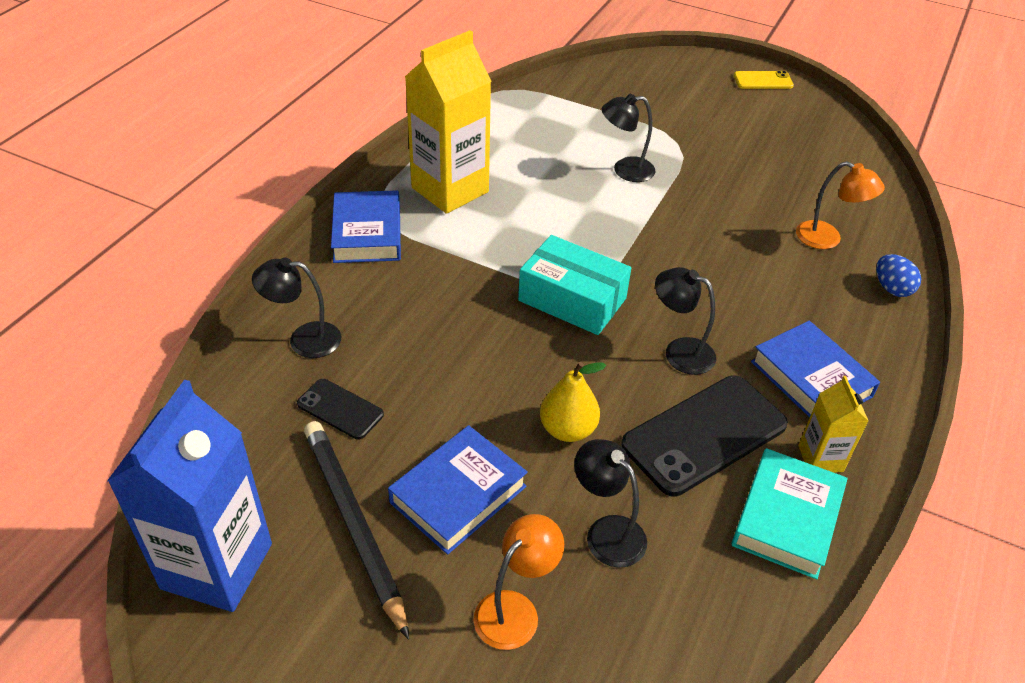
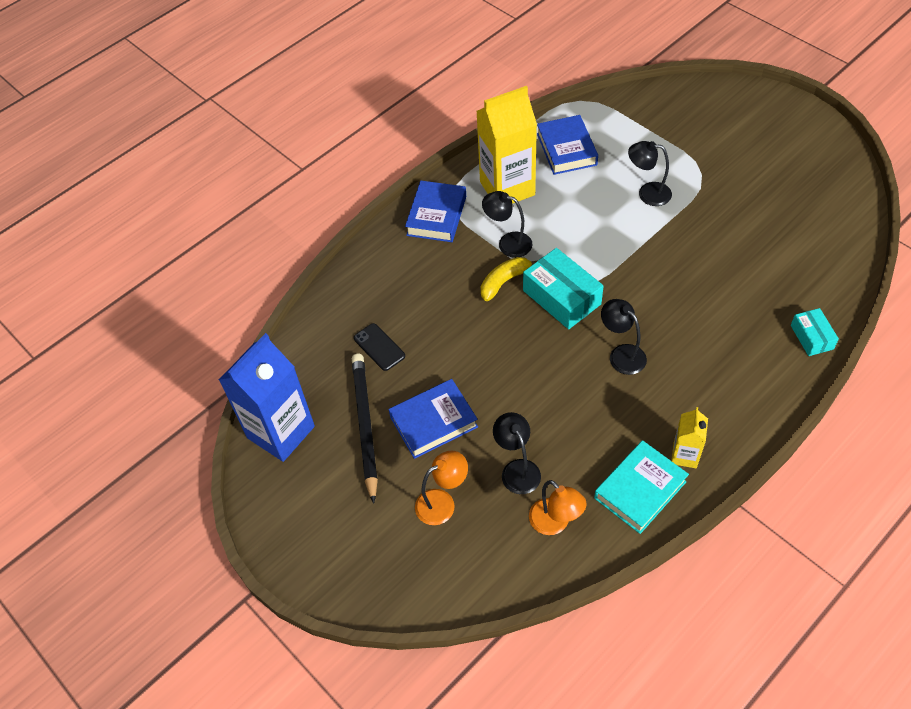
camera: 25 degrees right, 10 degrees up
(304, 339) = (371, 291): black lamp -> black lamp (508, 243)
(489, 294) = (504, 281): none -> yellow banana
(568, 429) = (520, 394): yellow pear -> none
(704, 435) = (611, 419): black phone -> none
(763, 81) = (805, 122): yellow phone -> none
(811, 379) = (708, 396): blue book -> blue book (566, 149)
(827, 239) = (782, 284): orange lamp -> orange lamp (555, 523)
(892, 288) = (812, 337): blue egg -> turquoise box

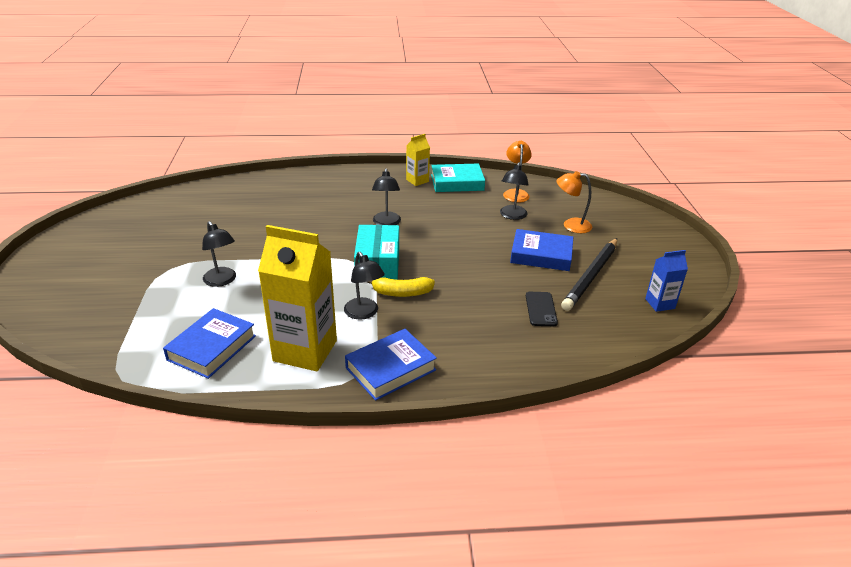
camera: 145 degrees left, 20 degrees down
(281, 432) = (660, 304): blue carton -> blue carton, size x0.50
(812, 337) = (282, 179): turquoise box -> none

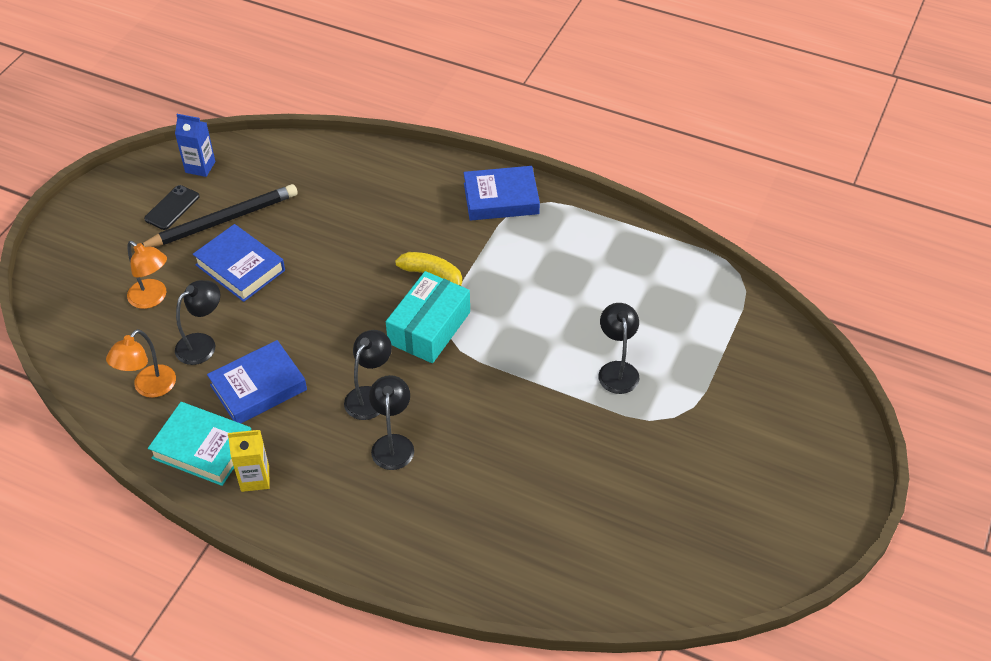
camera: 150 degrees left, 15 degrees up
(212, 348) = (651, 280): blue book -> blue book (258, 387)
(305, 351) = (566, 244): yellow carton -> none
(364, 313) = (487, 265): black lamp -> black lamp (393, 444)
(541, 309) = (315, 204): black phone -> black phone (172, 208)

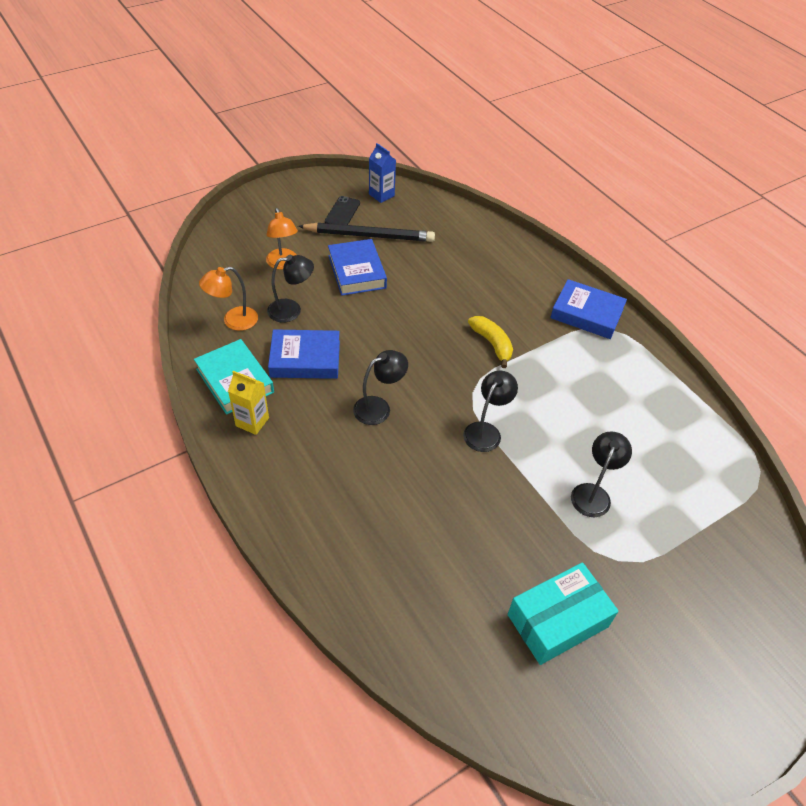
camera: 30 degrees right, 0 degrees up
(172, 208) = (342, 212): black phone -> black phone turned 45 degrees counterclockwise
(393, 444) = (369, 452): black lamp -> black lamp (486, 431)
(429, 328) = (461, 380): turquoise box -> turquoise box (557, 621)

